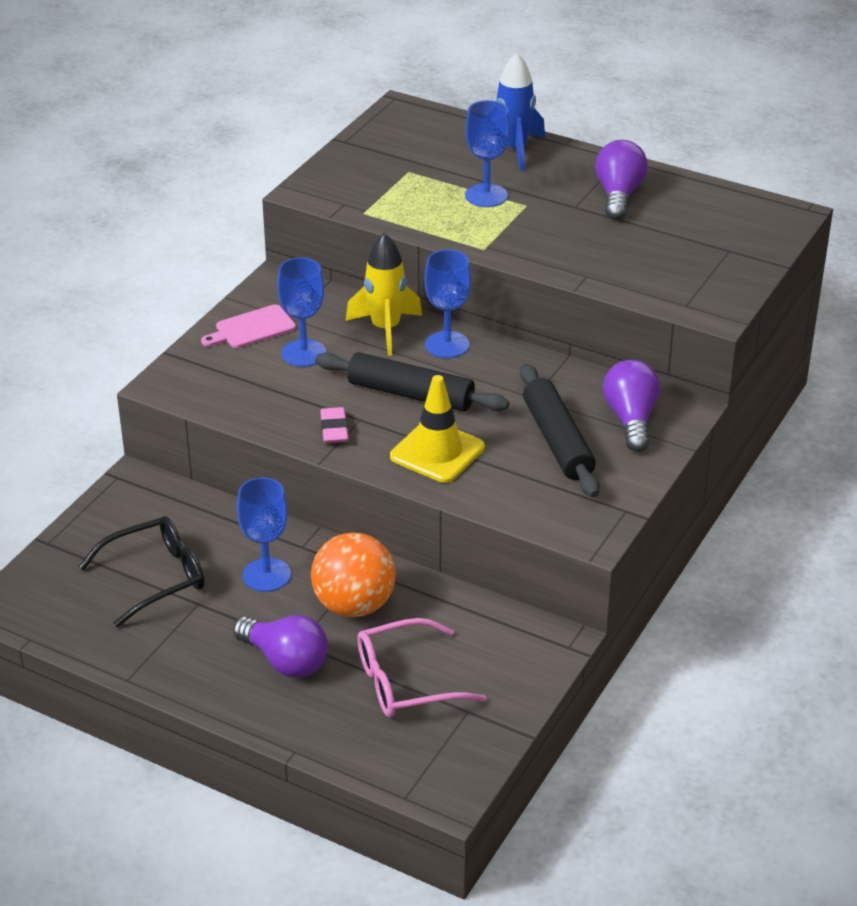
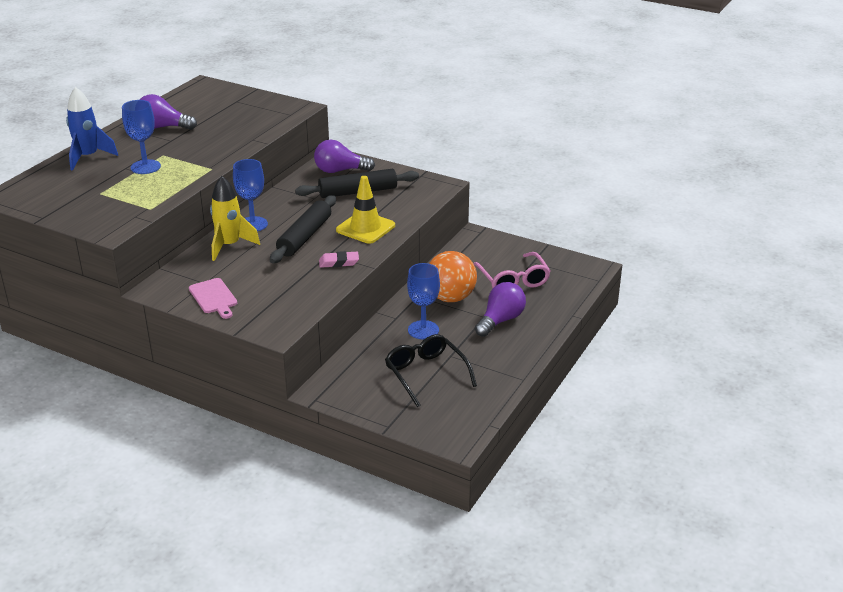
camera: 90 degrees left, 5 degrees down
(304, 353) = (250, 276): blue goblet -> none

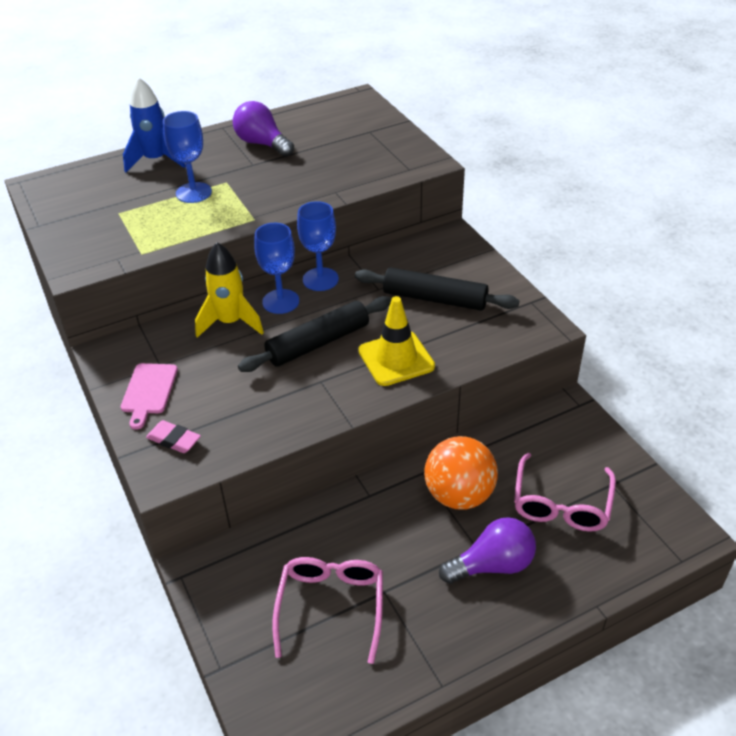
camera: 35 degrees right, 10 degrees up
(339, 262) = (320, 400): pink eraser -> pink eraser (174, 440)
(340, 171) = (441, 259): purple light bulb -> none
(423, 330) = (385, 531): blue goblet -> blue goblet (320, 279)
(426, 374) = (331, 607): black glasses -> pink glasses

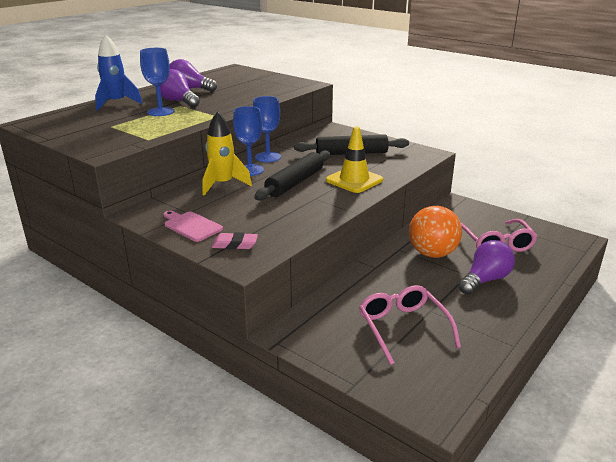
camera: 25 degrees left, 15 degrees down
(149, 391) = (191, 226): pink cutting board -> pink cutting board turned 150 degrees clockwise
(229, 172) = (178, 101): none -> purple light bulb

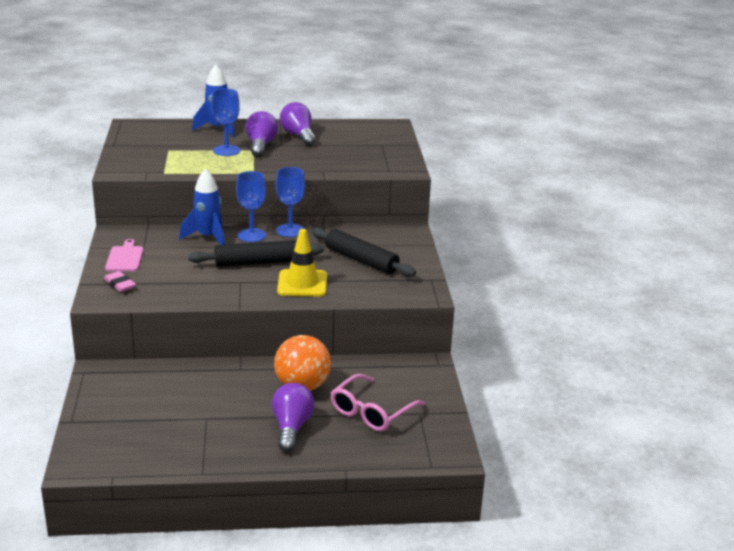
camera: 45 degrees right, 0 degrees up
(223, 185) = (208, 238): yellow rocket -> blue rocket
(403, 328) = (164, 415): pink glasses -> none
(485, 280) = (291, 427): purple light bulb -> purple light bulb turned 90 degrees counterclockwise

